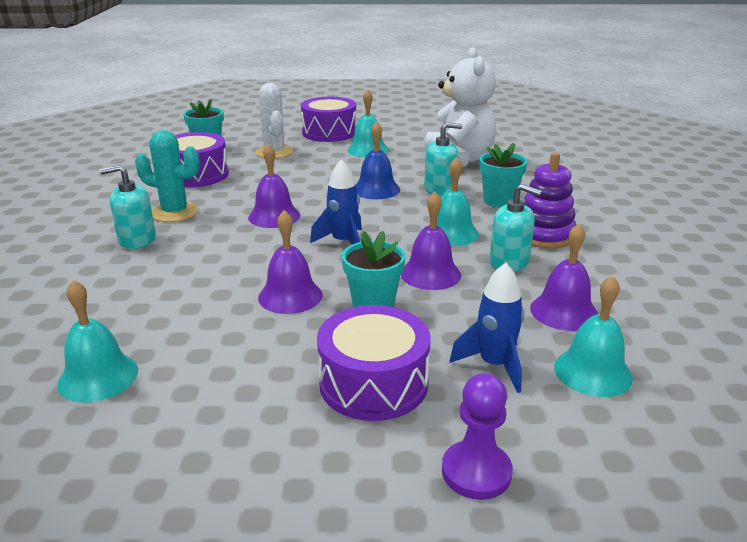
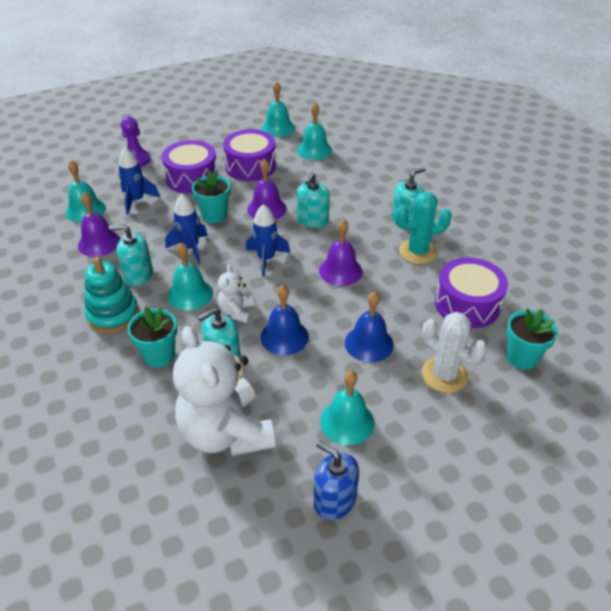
camera: 155 degrees right, 15 degrees up
(89, 467) = (278, 128): none -> turquoise bell
(245, 267) = (312, 220): none -> turquoise soap dispenser
(309, 173) = (369, 343): none -> blue bell
(329, 132) = (432, 457): purple drum -> purple drum (250, 166)
(403, 132) = (334, 500): none -> blue soap dispenser
(409, 211) = (236, 312): none -> white teddy bear
(430, 274) = (190, 248): purple bell -> blue rocket
(544, 235) = (113, 314): purple stacking toy -> turquoise stacking toy

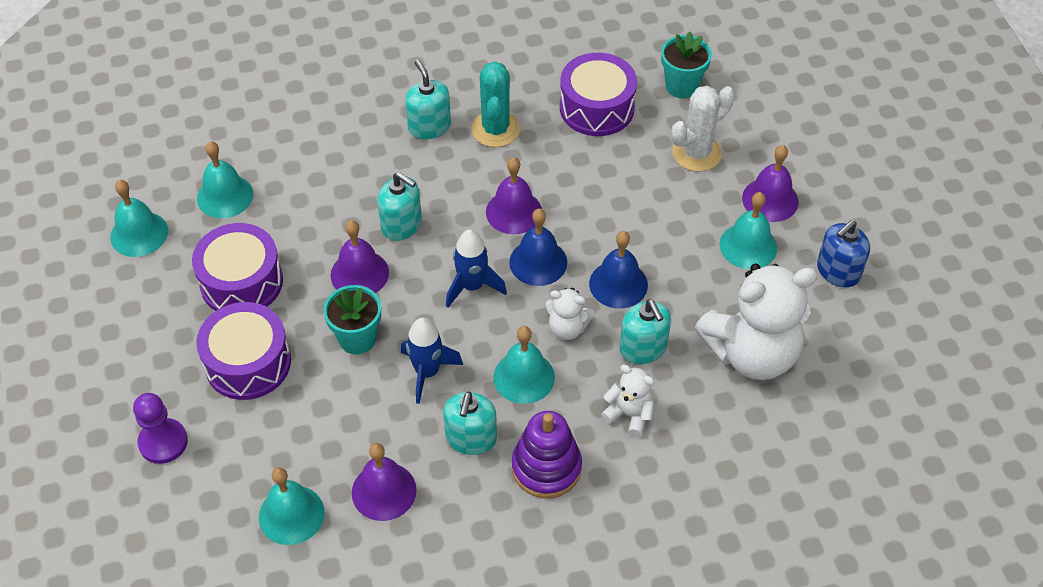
camera: 80 degrees left, 10 degrees up
(113, 314) = (546, 467): turquoise stacking toy -> purple stacking toy
(136, 201) = (287, 441): blue rocket -> none
(159, 355) = (629, 414): turquoise flower pot -> white teddy bear
(369, 343) = (642, 207): blue bell -> blue bell (538, 262)
(408, 435) = (770, 199): none -> purple bell

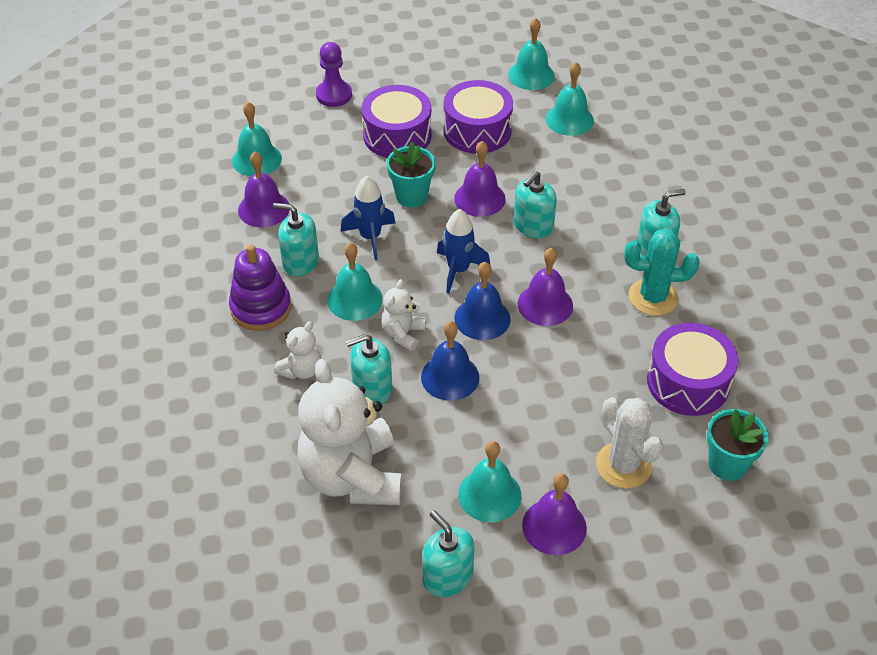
camera: 95 degrees right, 5 degrees down
(838, 271) = (447, 576): blue soap dispenser -> turquoise soap dispenser

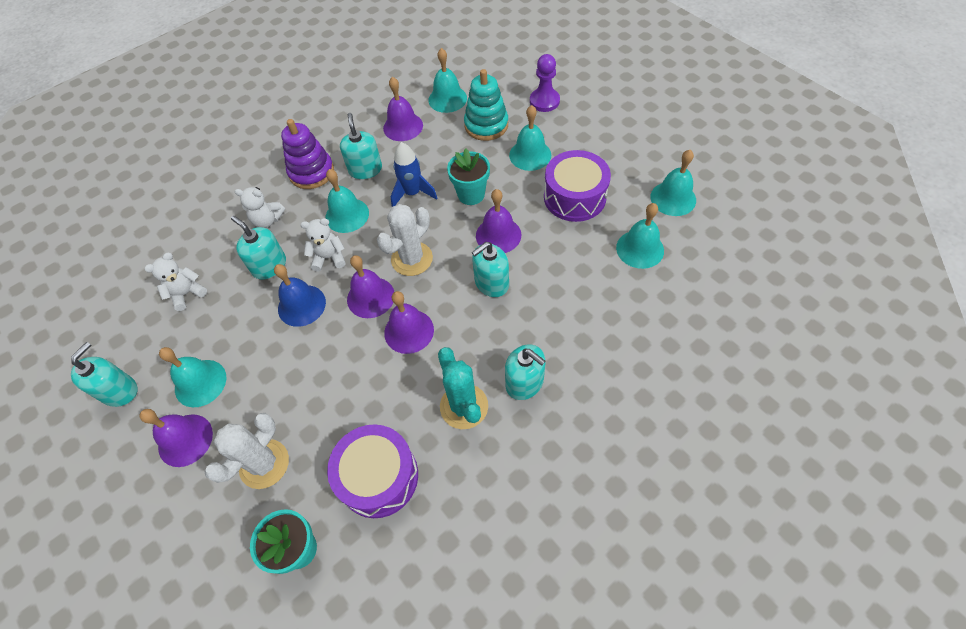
camera: 65 degrees right, 10 degrees up
(326, 147) = (486, 125): none -> turquoise stacking toy
(352, 476) = (187, 293): white teddy bear -> white teddy bear, size x0.46
(397, 135) = (530, 155): purple drum -> turquoise bell
(458, 270) = (412, 259): blue rocket -> white cactus
(482, 318) = (370, 297): blue bell -> purple bell
(533, 226) = (491, 283): turquoise soap dispenser -> turquoise soap dispenser turned 45 degrees counterclockwise

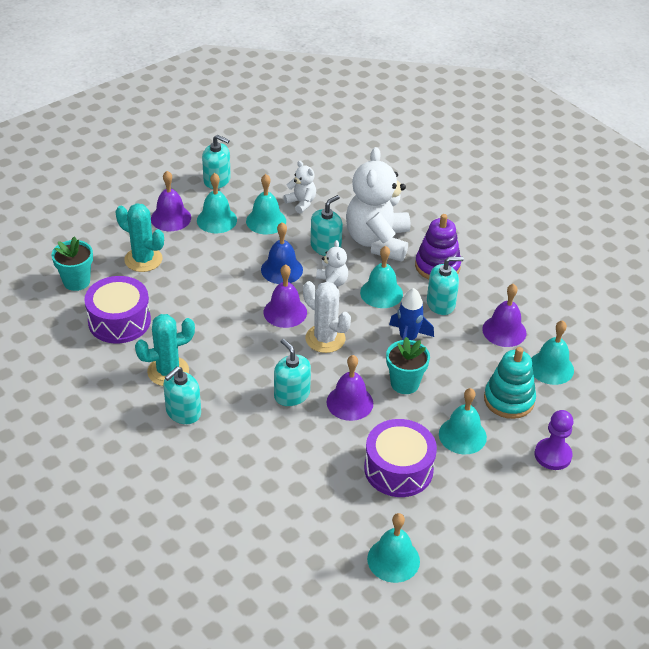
camera: 85 degrees right, 15 degrees down
(264, 464) = (143, 259): white cactus -> turquoise cactus
(267, 220) = (377, 242): white teddy bear -> white teddy bear, size x2.15
(409, 331) = (246, 337): purple bell -> none
(640, 249) = (323, 517): turquoise bell -> turquoise bell (266, 221)

